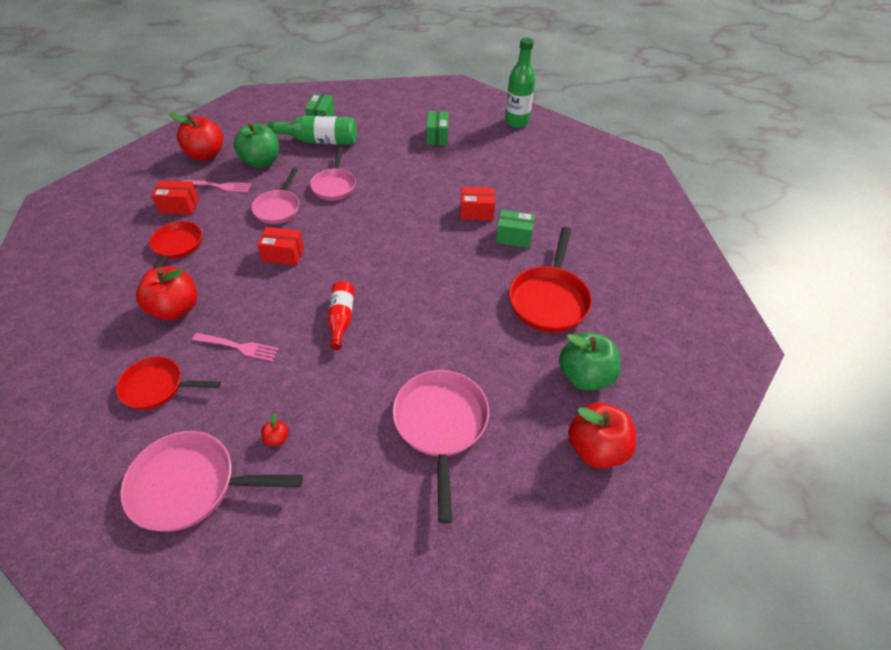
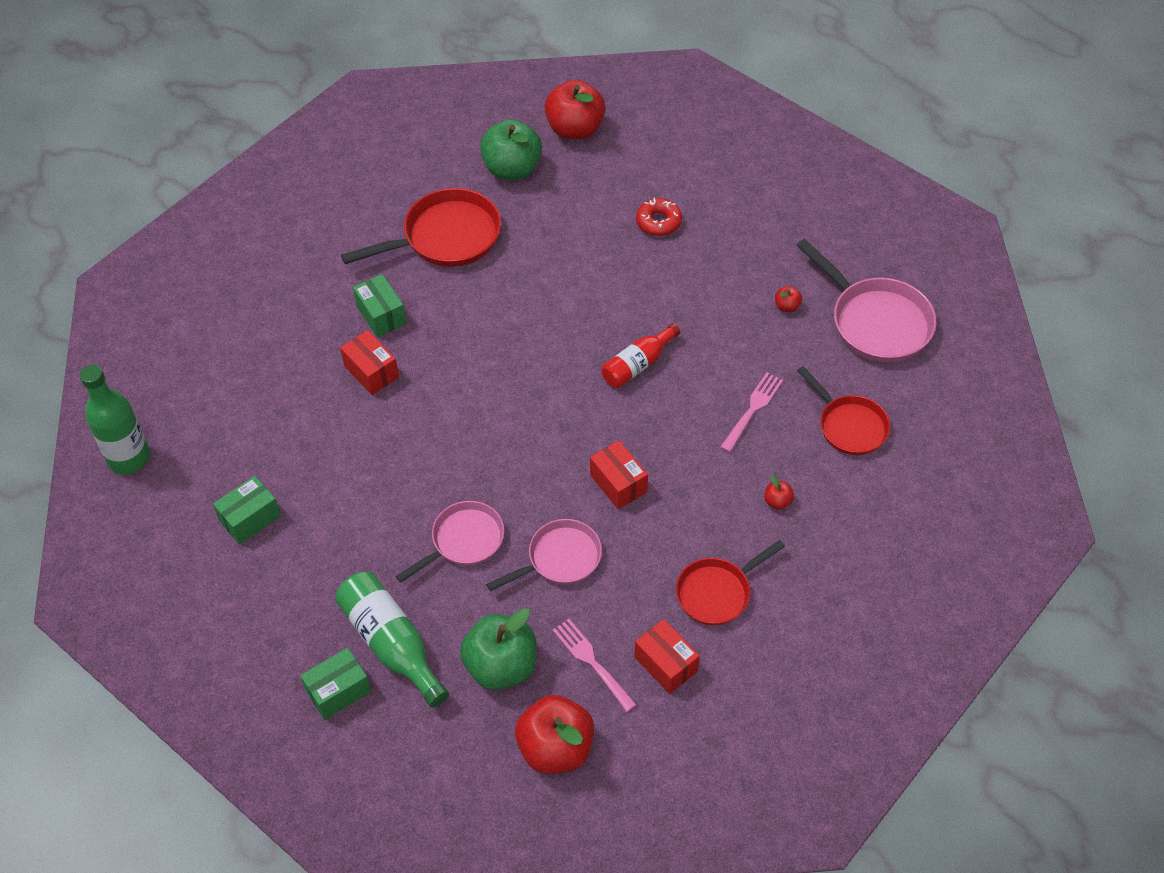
camera: 130 degrees left, 5 degrees up
(175, 309) = (777, 501): red apple -> red apple, size x0.42
(238, 347) = (752, 410): pink fork -> pink fork turned 60 degrees clockwise
(441, 425) = (658, 222): pink pan -> red donut

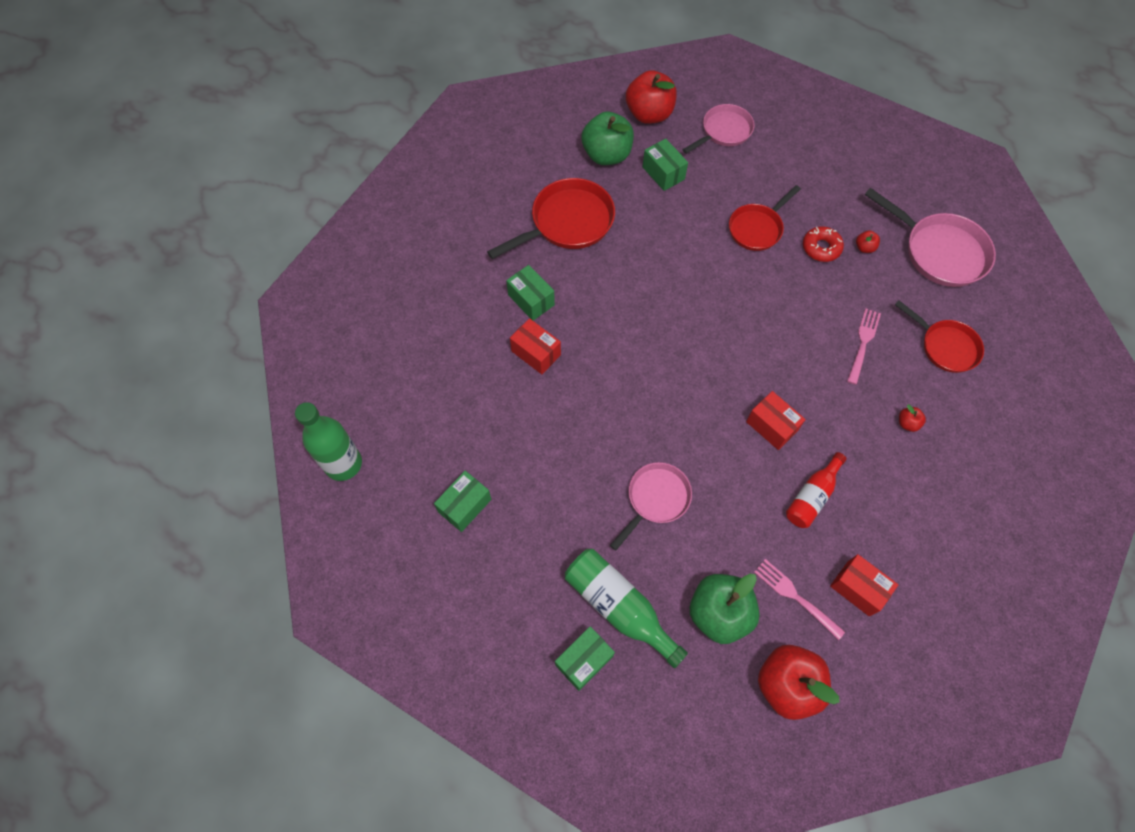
camera: 10 degrees left, 10 degrees up
(560, 559) = (742, 503): pink pan -> pink pan (724, 131)
(572, 196) = (663, 173): none -> green box
(638, 364) = (758, 316): red bottle -> red bottle (812, 496)
(658, 222) = (740, 187): red donut -> red donut (821, 248)
(717, 592) = (881, 514): red pan -> red pan (757, 228)

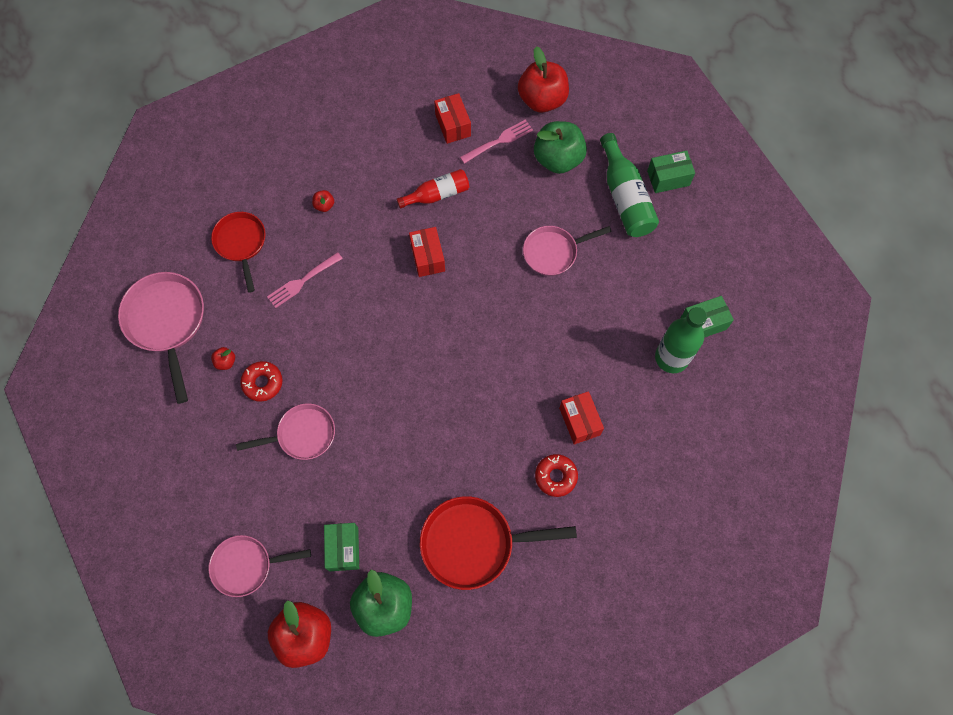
camera: 150 degrees left, 5 degrees up
(343, 464) = (789, 409): green bottle -> green bottle (671, 357)
(531, 300) = (556, 476): green box -> red donut
(757, 228) = (302, 434): red pan -> pink pan
(796, 597) = (498, 141): pink fork -> pink fork turned 105 degrees counterclockwise

